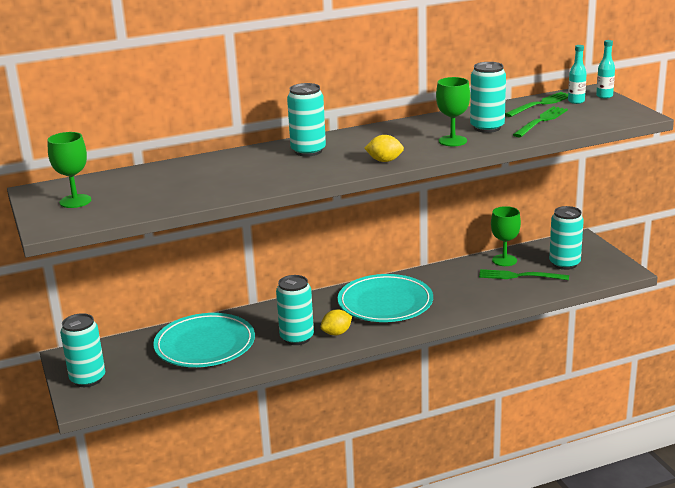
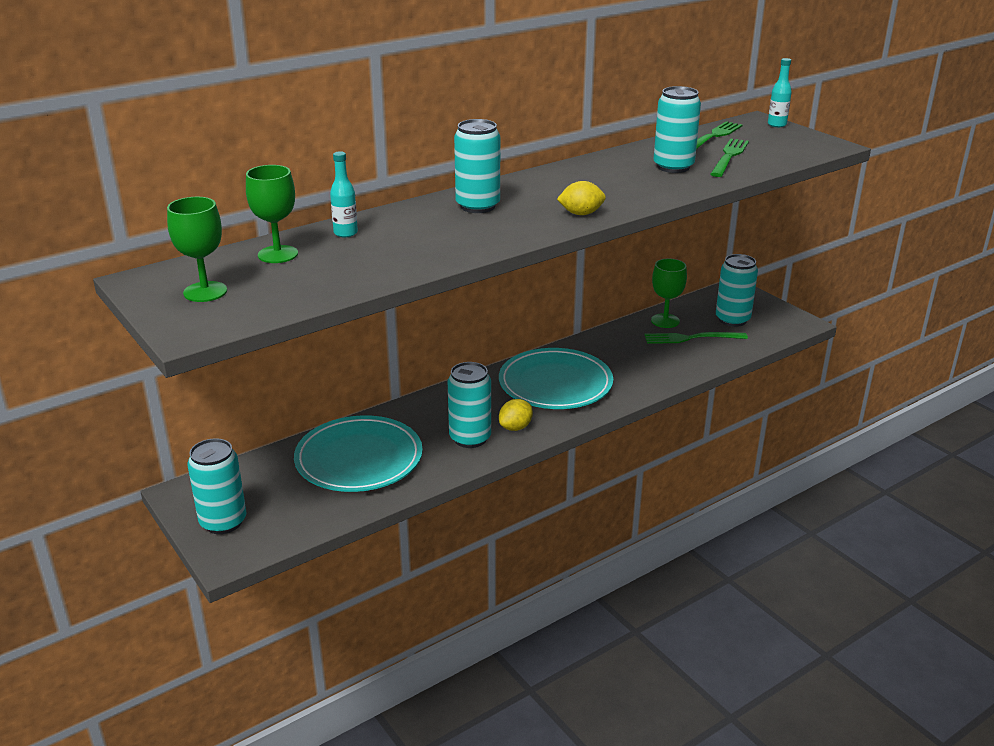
camera: 15 degrees left, 5 degrees up
(452, 141) = (645, 185): green goblet -> green goblet (278, 254)
(576, 101) = (750, 132): turquoise bottle -> turquoise bottle (345, 233)

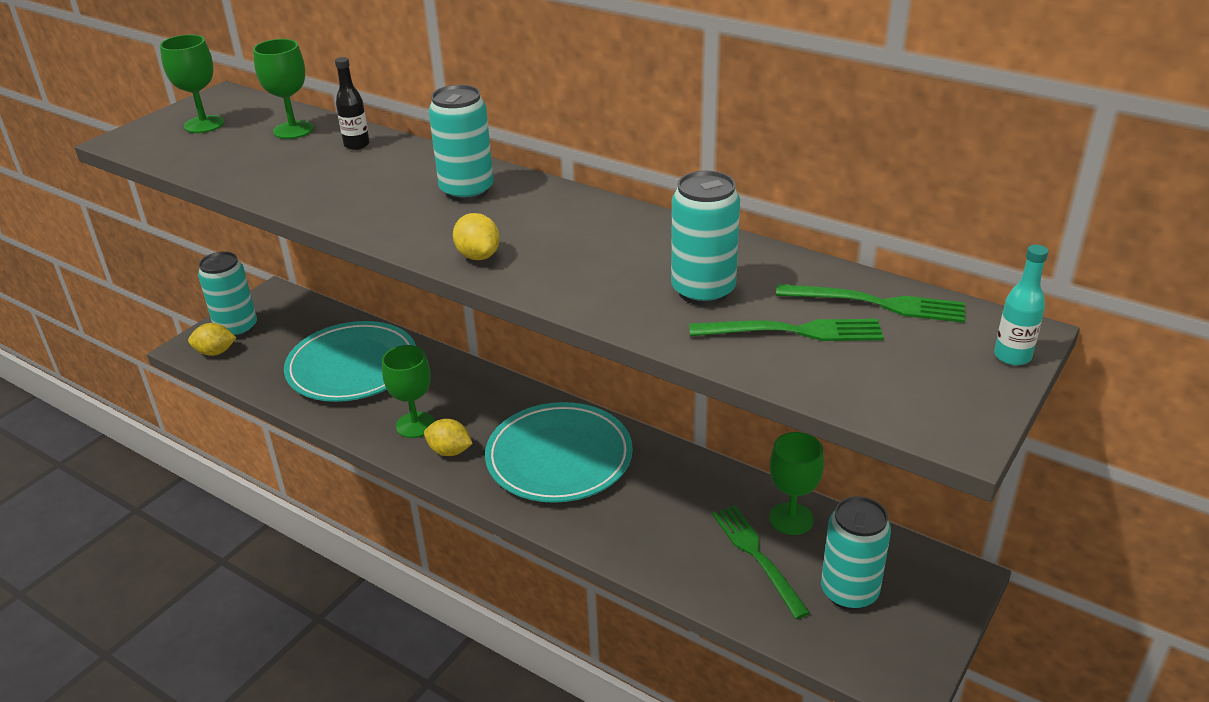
camera: 70 degrees right, 5 degrees up
(255, 539) = (215, 352): none -> yellow lemon
(345, 233) = (357, 145): turquoise bottle -> black bottle
(470, 438) = (415, 425): turquoise can -> green goblet

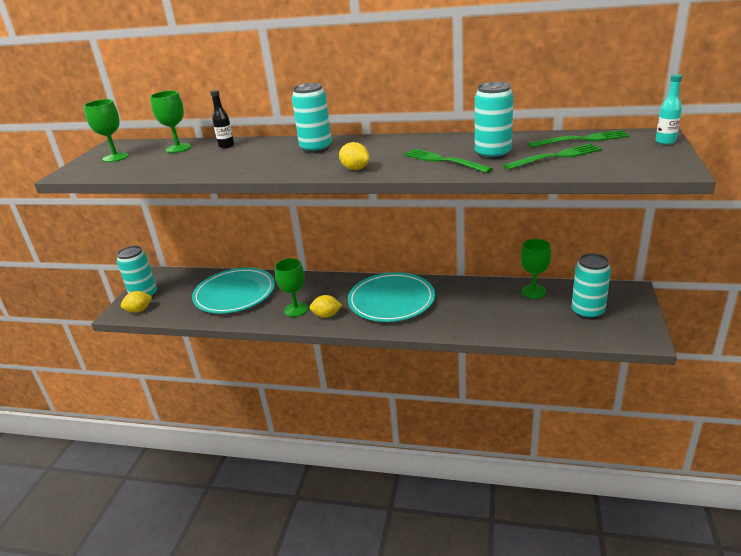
camera: 20 degrees left, 5 degrees down
(757, 556) = (530, 311): green fork -> green fork (443, 161)

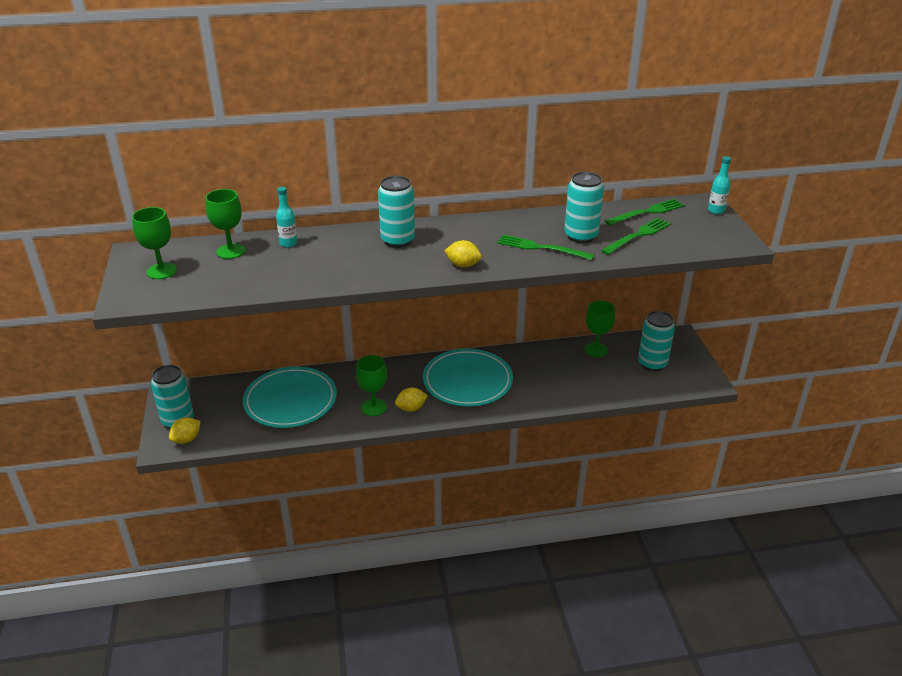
camera: 25 degrees left, 5 degrees up
(226, 146) = (288, 243): black bottle -> turquoise bottle

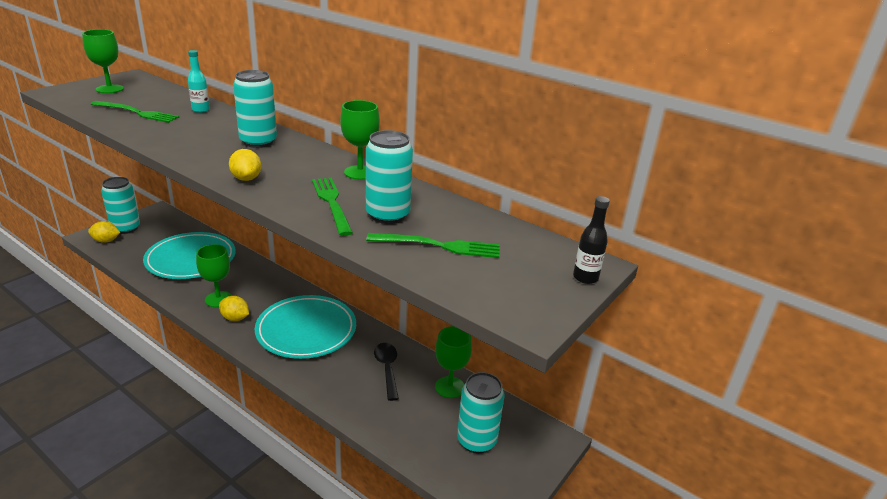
camera: 45 degrees right, 5 degrees down
(231, 251) = (165, 98): green goblet -> green goblet (360, 172)
(551, 365) = (387, 369): none -> black spoon
(647, 212) = (503, 236): green fork -> green fork (137, 113)
(716, 211) = (585, 278): turquoise bottle -> black bottle

